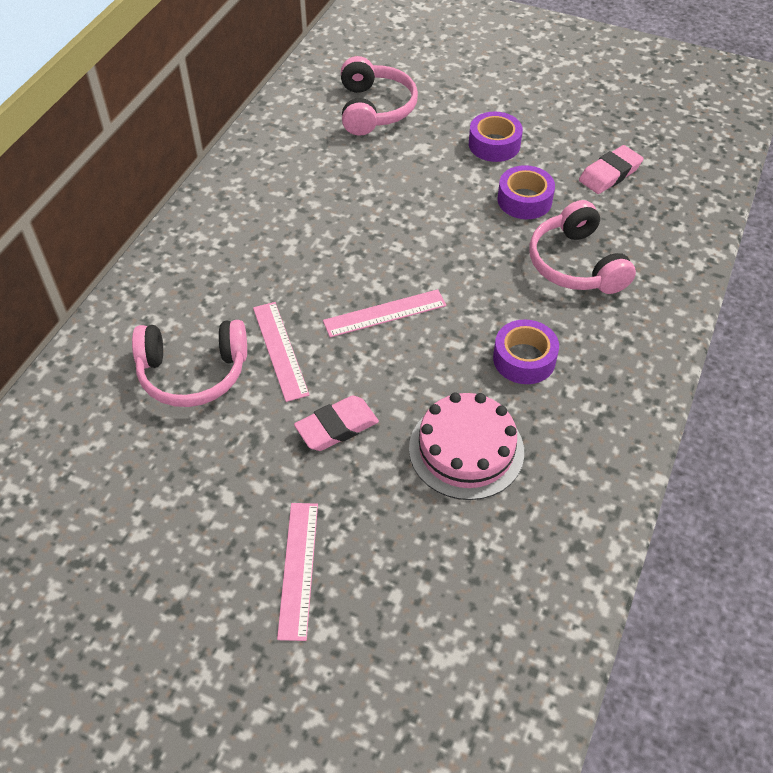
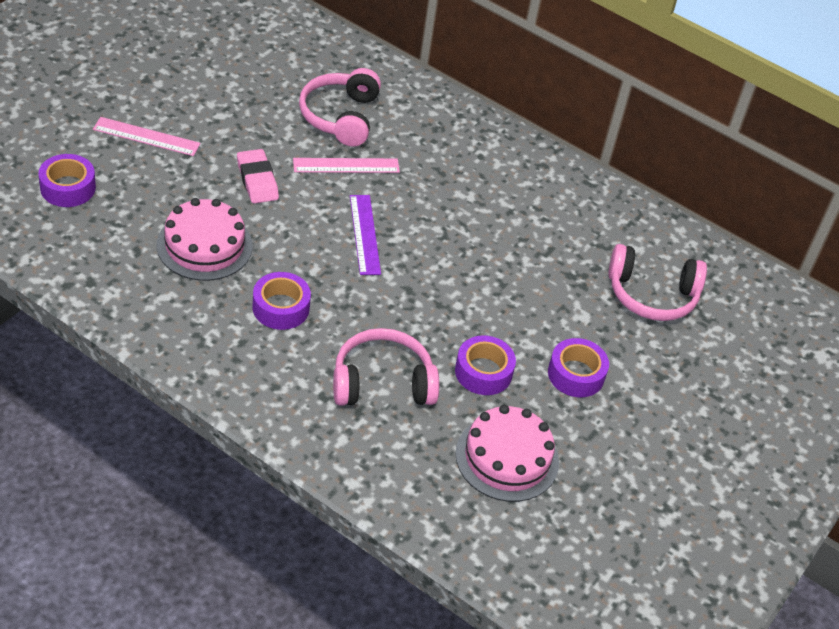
camera: 95 degrees right, 5 degrees down
(385, 313) = (364, 234): pink ruler -> purple ruler
(432, 630) = (68, 188): none -> purple tape
(610, 174) = (507, 458): pink eraser -> pink cake

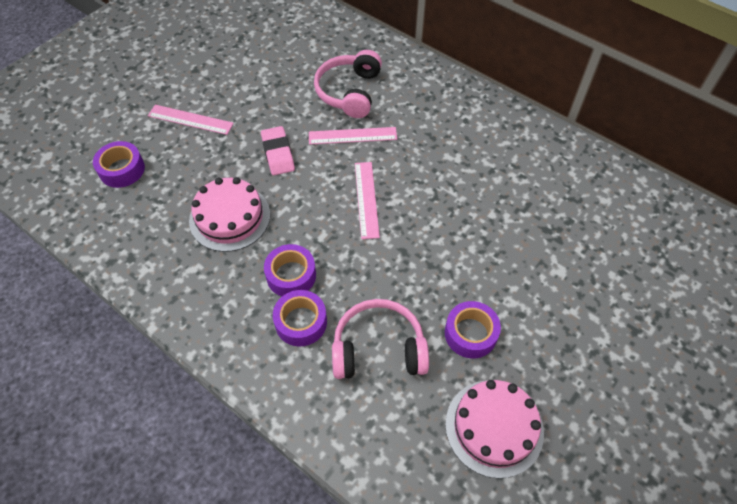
camera: 10 degrees right, 10 degrees up
(364, 234) = (366, 199): purple ruler -> pink ruler
(576, 374) = (556, 332): purple tape -> purple tape (301, 322)
(651, 295) = (621, 246): pink headphones -> none

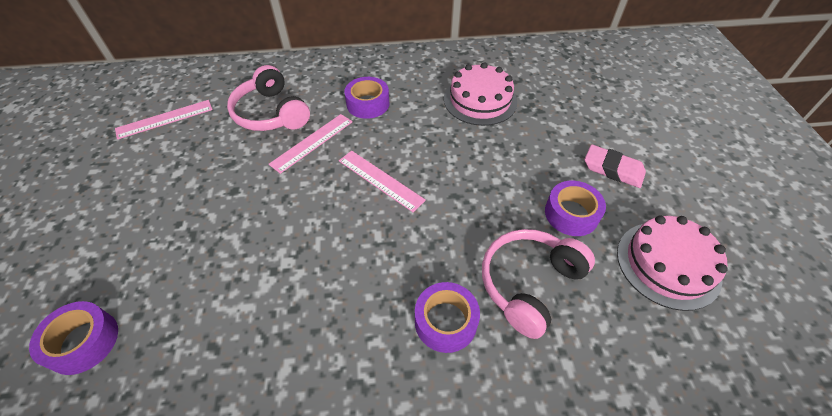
camera: 45 degrees left, 5 degrees down
(190, 119) = (125, 234): pink ruler -> pink ruler (165, 119)
(230, 217) = (271, 289): pink cake -> pink cake (480, 100)
(278, 153) = (258, 200): pink eraser -> pink eraser (613, 169)
(291, 275) = (390, 290): purple tape -> purple tape (368, 104)

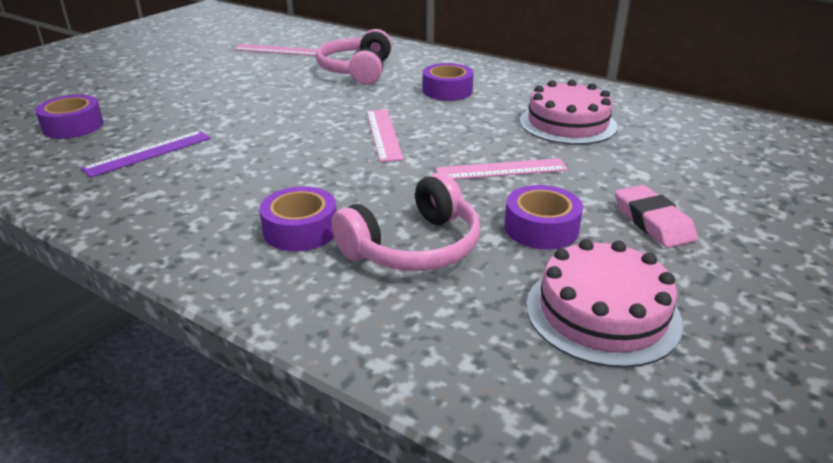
camera: 40 degrees right, 20 degrees down
(216, 324) = (149, 153): none -> purple ruler
(312, 142) = (363, 95): pink ruler -> pink ruler (501, 169)
(529, 283) = (414, 247): pink headphones -> pink headphones turned 150 degrees clockwise

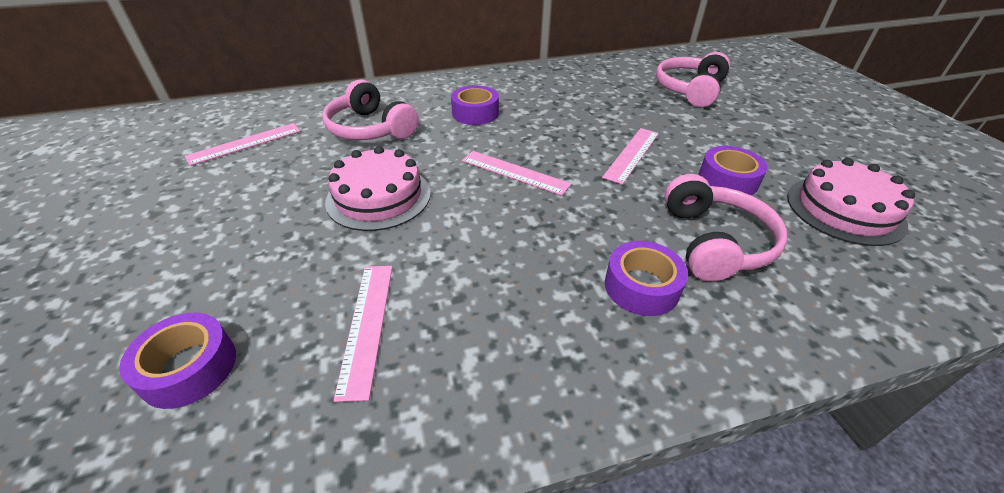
camera: 50 degrees left, 10 degrees up
(149, 153) = (367, 325): purple ruler -> pink ruler
(567, 123) = (591, 101): pink cake -> pink cake (379, 197)
(653, 222) = (749, 142): pink eraser -> none
(709, 159) = (689, 90): none -> pink headphones

